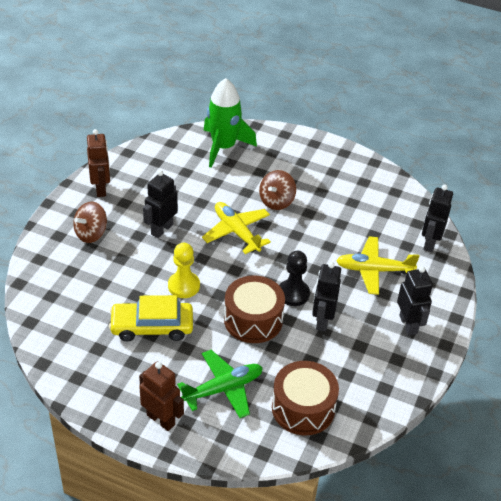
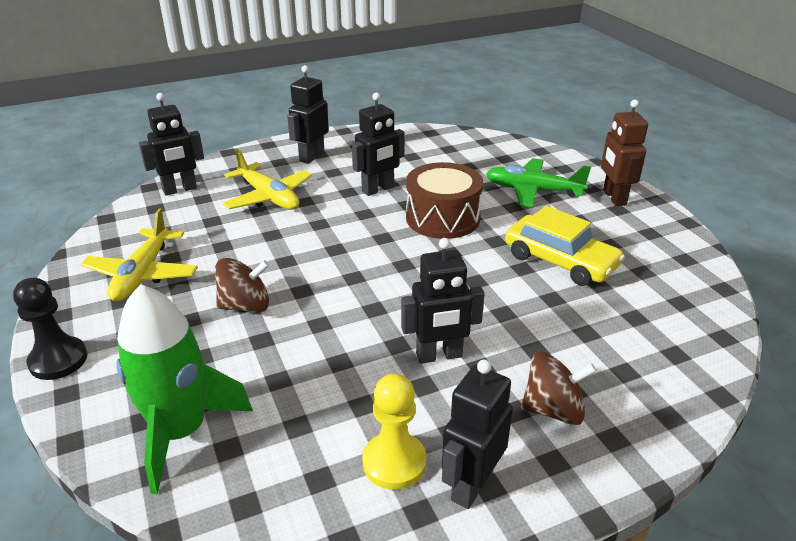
camera: 135 degrees left, 10 degrees down
(101, 189) = (471, 485): brown robot -> black robot
(184, 286) = (482, 278): yellow pawn -> yellow pawn (394, 462)
(236, 232) = (347, 299): yellow plane -> yellow plane (142, 274)
(293, 293) = (373, 217): black pawn -> black pawn (58, 360)
(303, 408) = (476, 155): brown drum -> none

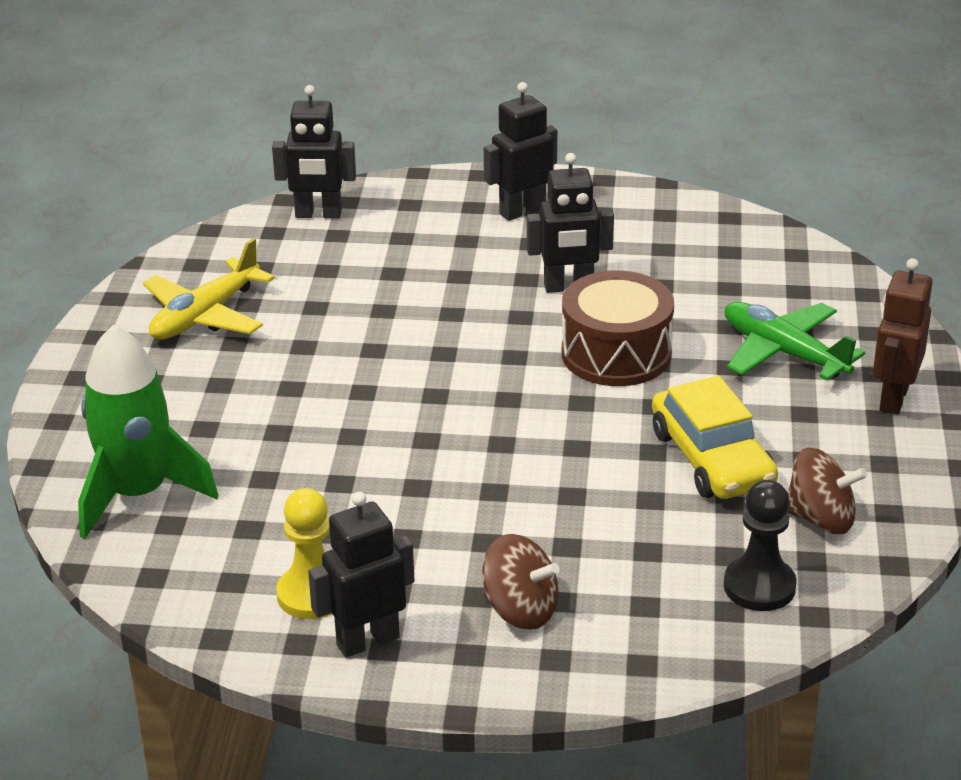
camera: 30 degrees right, 0 degrees up
(58, 360) = (69, 384): black pawn -> black pawn (759, 586)
(245, 306) = (288, 389): brown spinning top -> brown spinning top (821, 519)
(269, 197) = (418, 257): yellow plane -> none
(439, 356) = (451, 514): black robot -> none

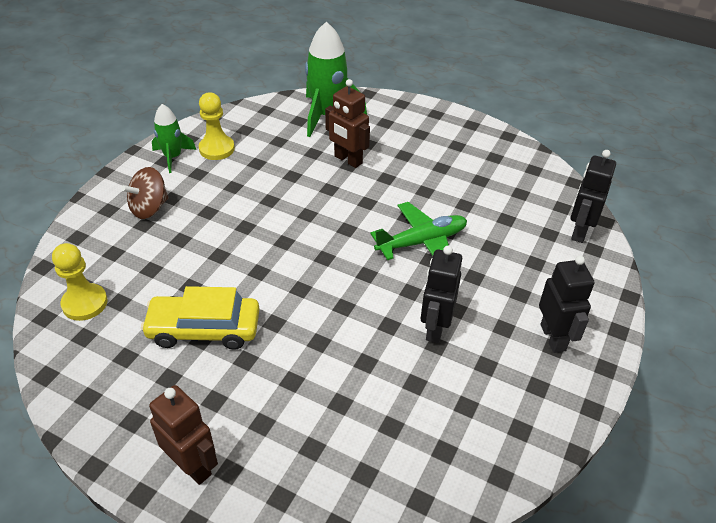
camera: 110 degrees right, 10 degrees up
(205, 316) = (474, 162): yellow plane -> none
(264, 436) = (348, 160): none -> brown robot
(367, 641) = (173, 157): black robot -> green rocket
(616, 354) = (341, 324): brown drum -> none
(759, 586) = (85, 303): black pawn -> yellow pawn
(783, 352) = (289, 421): green plane -> green plane (422, 242)
(821, 519) = (111, 358): brown spinning top -> none

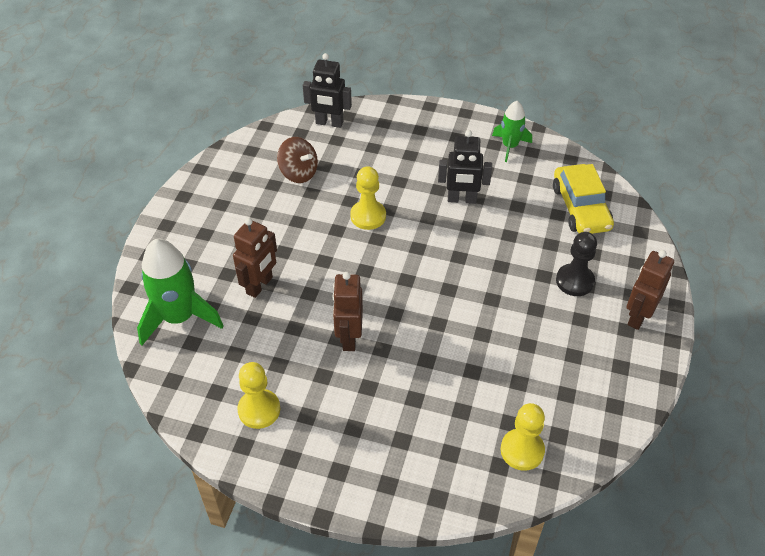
camera: 100 degrees left, 5 degrees up
(149, 208) = (376, 443): brown spinning top -> brown spinning top (298, 173)
(173, 157) = (282, 451): green rocket -> green rocket (510, 146)
(204, 329) = (516, 345): yellow car -> yellow car (580, 208)
(267, 207) = (349, 338): none -> brown robot
(272, 411) = (574, 281): none -> black pawn
(422, 242) = (368, 216): green plane -> yellow pawn
(553, 337) = (448, 137): black robot -> none

